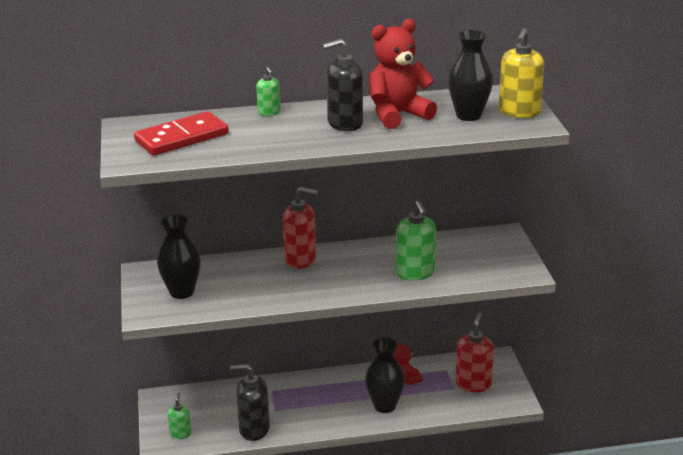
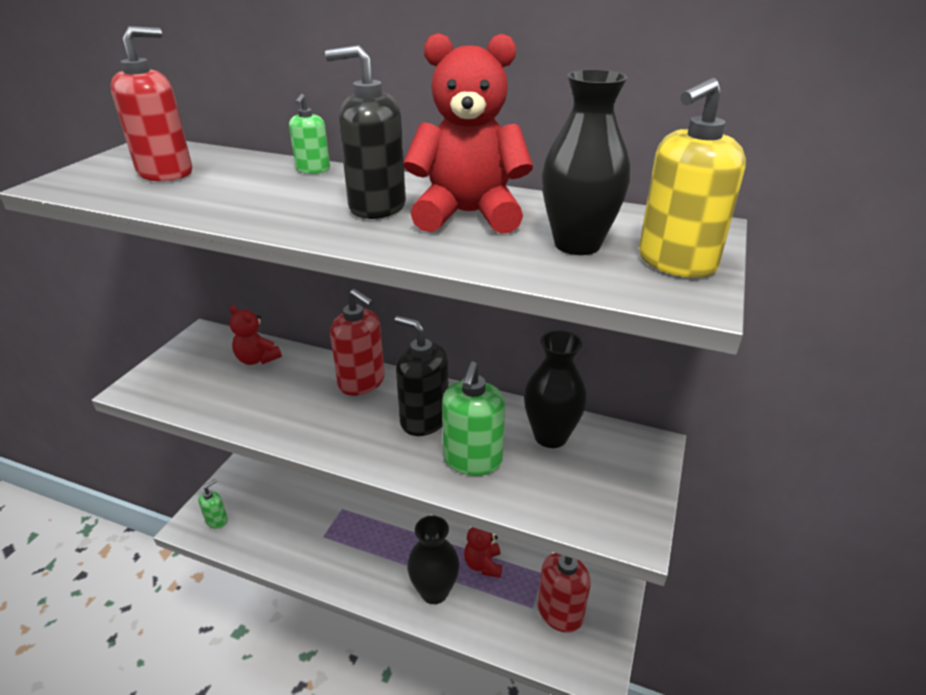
camera: 30 degrees right, 5 degrees up
(182, 138) = (166, 173): red domino -> red soap dispenser
(182, 292) = (201, 375): black vase -> black vase (550, 436)
(208, 271) = (257, 359): none -> red teddy bear
(254, 429) = (282, 551): black soap dispenser -> black soap dispenser (424, 420)

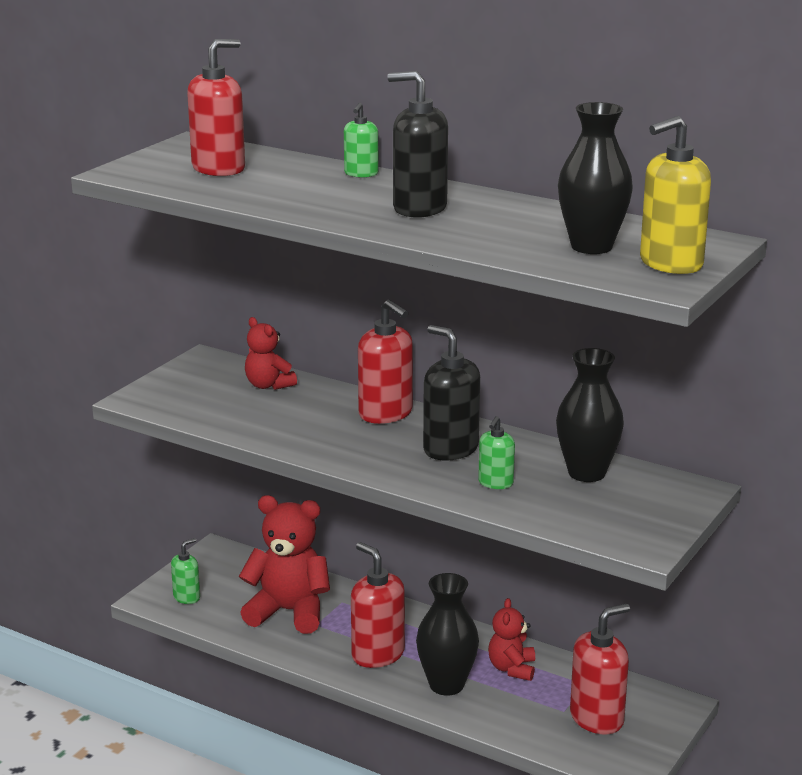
camera: 10 degrees right, 10 degrees down
(375, 564) = (377, 654): none -> red soap dispenser
(468, 214) = (502, 219): red teddy bear -> red teddy bear (289, 612)
(472, 460) = (495, 483): green soap dispenser -> green soap dispenser, size x0.56

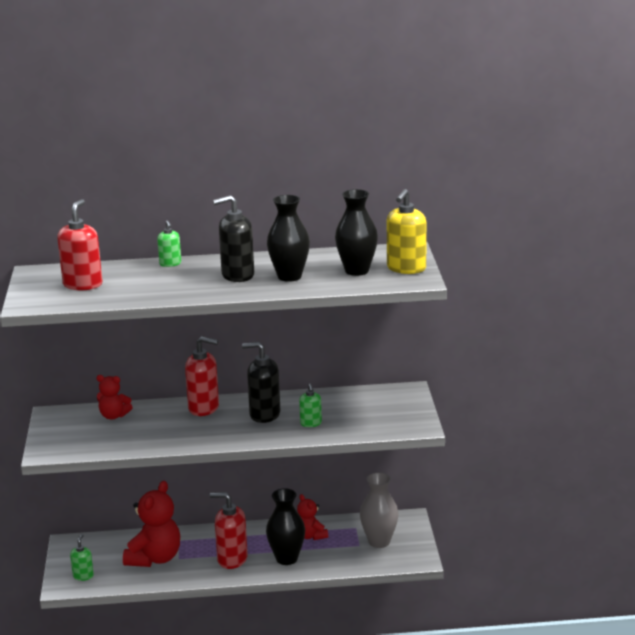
camera: 35 degrees left, 0 degrees up
(289, 612) = (155, 558): red teddy bear -> red teddy bear turned 135 degrees clockwise
(586, 473) = (348, 401): black vase -> black vase (289, 276)
(597, 718) = (379, 541): red soap dispenser -> grey vase

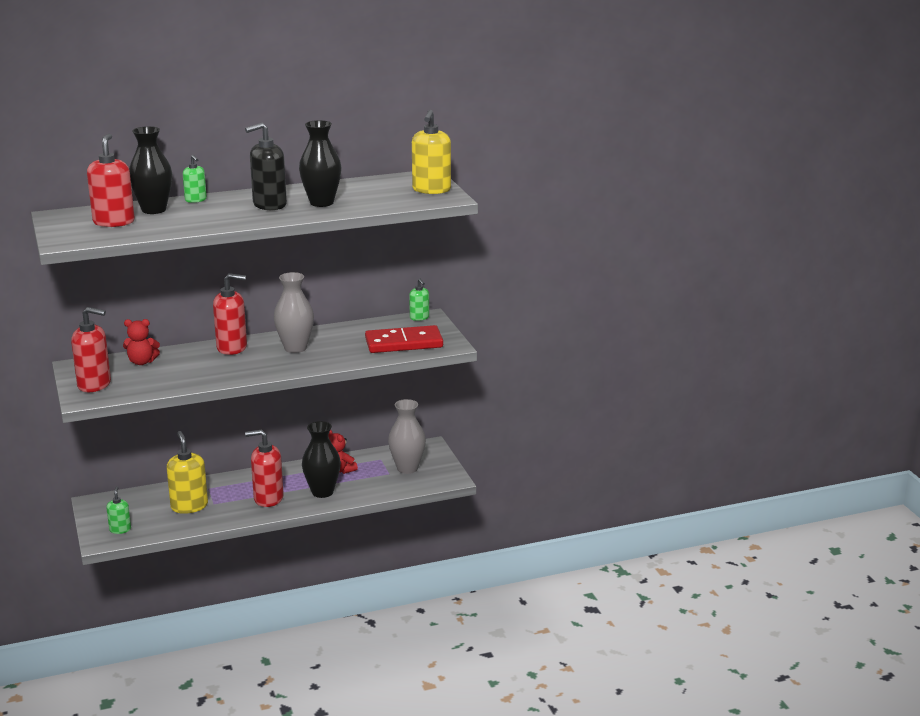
camera: 15 degrees left, 0 degrees up
(61, 437) = (94, 384): none -> red soap dispenser
(155, 558) = (189, 506): red teddy bear -> yellow soap dispenser
(264, 414) = (295, 348): black soap dispenser -> grey vase
(311, 423) = (344, 351): green soap dispenser -> green soap dispenser (419, 318)
(357, 271) = (385, 194): black vase -> black vase (154, 210)
(373, 419) = (404, 343): none -> red domino

